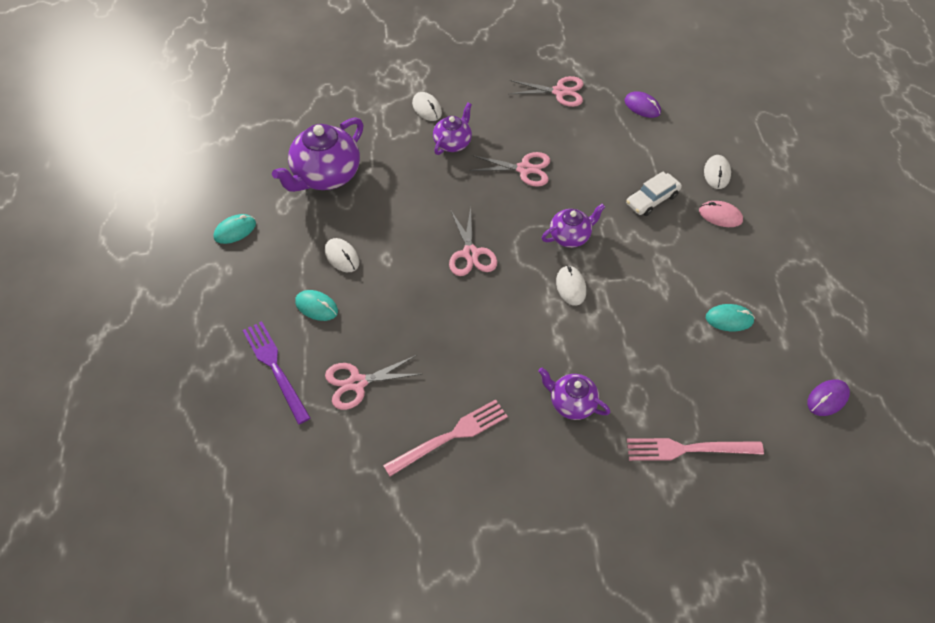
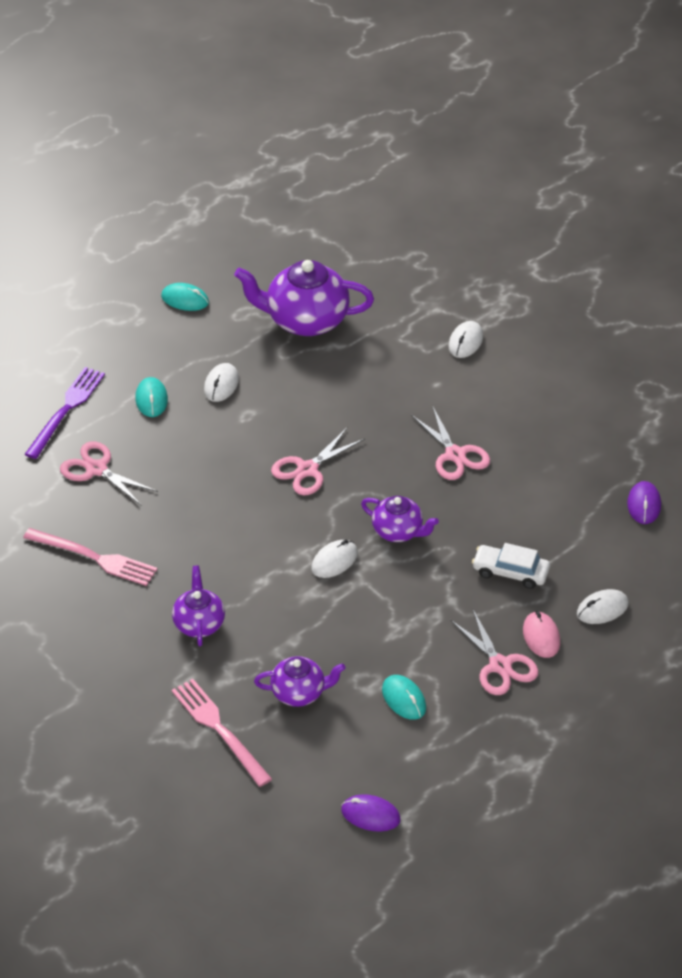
camera: 55 degrees right, 10 degrees down
(453, 143) = (437, 385): purple teapot -> purple teapot (299, 693)
(559, 92) = (596, 429): pink scissors -> pink scissors (499, 665)

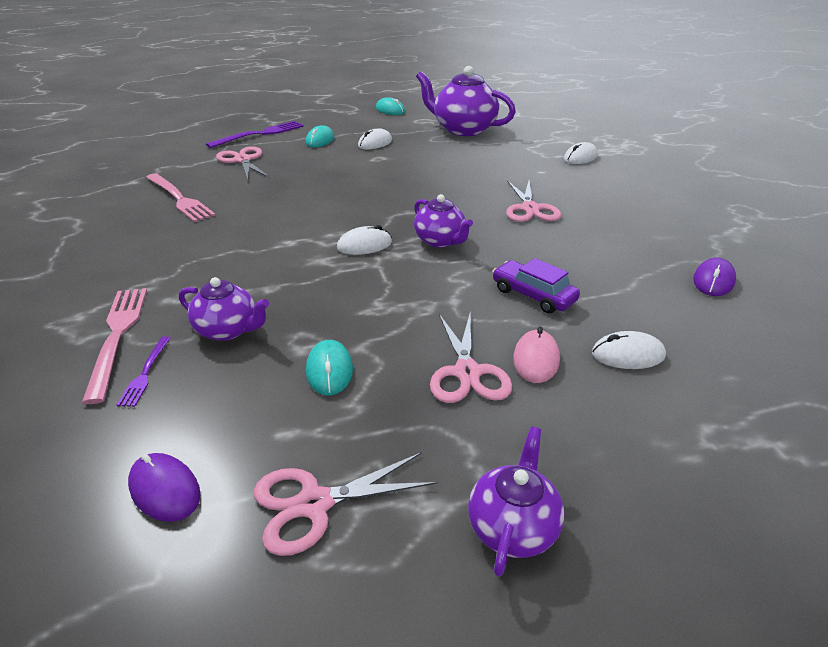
camera: 25 degrees right, 10 degrees down
(199, 623) = (203, 254): purple teapot -> purple teapot (512, 527)
(275, 750) = (145, 373): none -> purple fork
(307, 469) = (395, 191): pink scissors -> pink scissors (314, 503)
(510, 572) = (533, 295): white car -> purple car

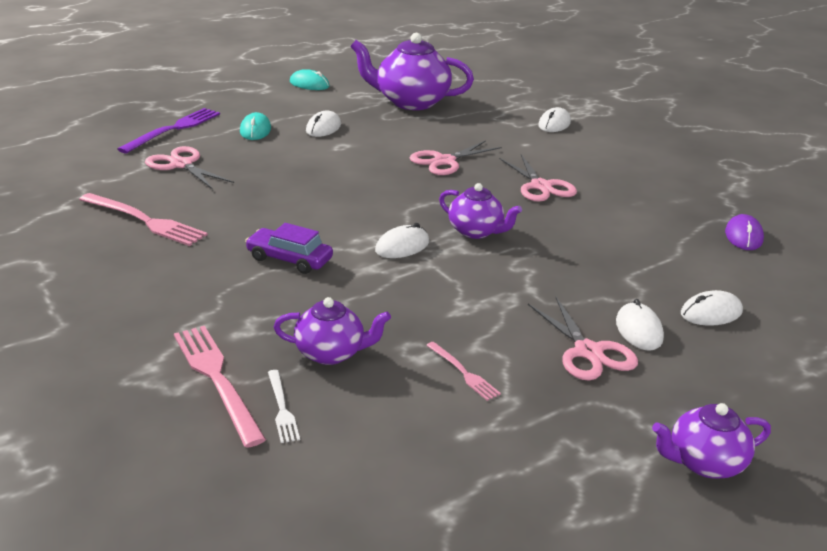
camera: 20 degrees left, 5 degrees down
(145, 373) = (282, 408): purple fork -> white fork
(164, 490) = (395, 501): purple mouse -> none
(314, 503) = (537, 482): pink scissors -> pink scissors (444, 161)
(329, 370) = (463, 372): turquoise mouse -> pink fork
(512, 527) = (704, 463): purple teapot -> purple teapot turned 105 degrees counterclockwise
(533, 295) = (599, 273): purple car -> purple car (289, 259)
(536, 359) = (638, 330): pink mouse -> white mouse

